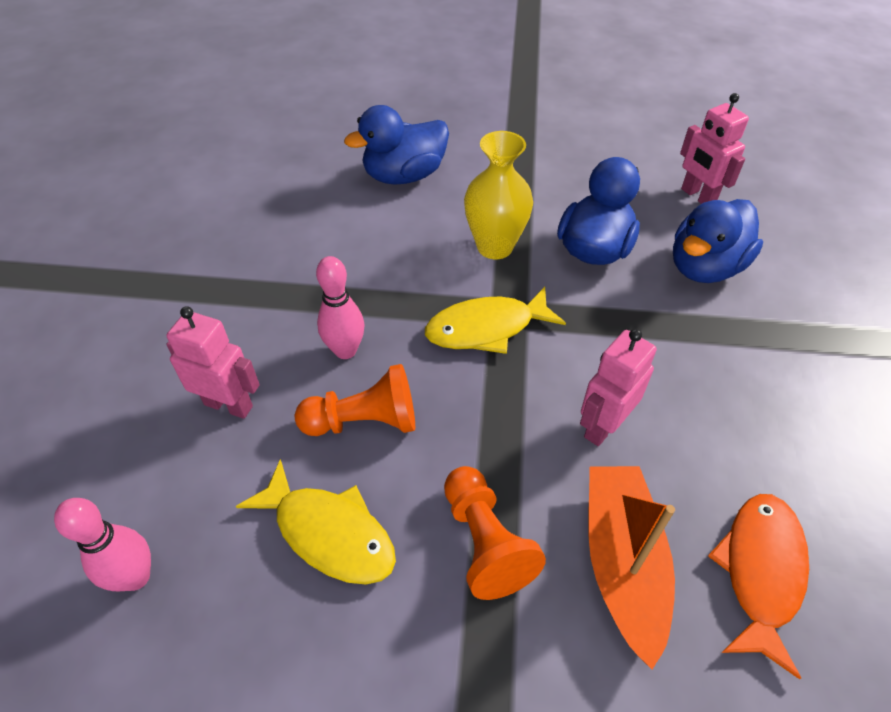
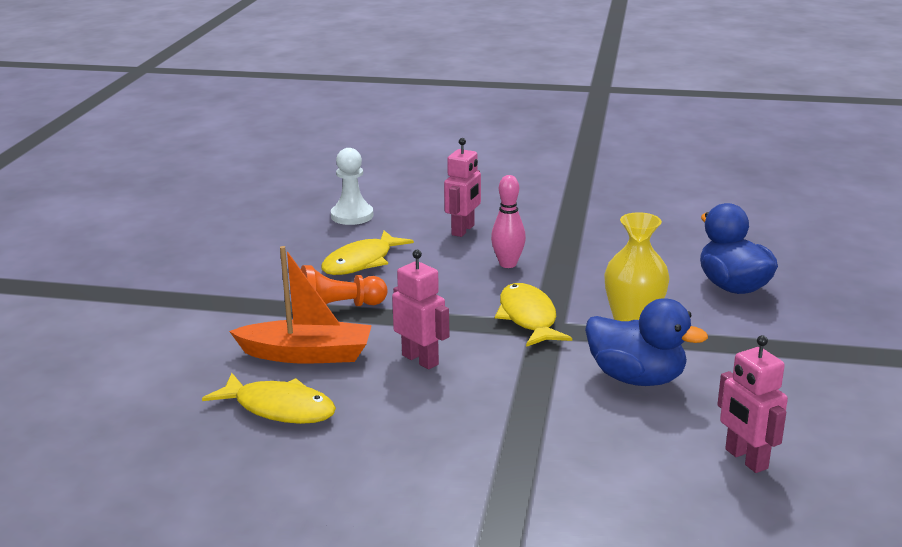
camera: 95 degrees right, 25 degrees down
(136, 577) = (352, 216): pink bowling pin -> white pawn
(364, 421) = (442, 271): orange pawn -> none
(697, 196) = (745, 459): pink robot -> pink robot turned 90 degrees counterclockwise
(705, 267) = (615, 442): blue duck -> none
(760, 571) = (279, 408): orange fish -> yellow fish

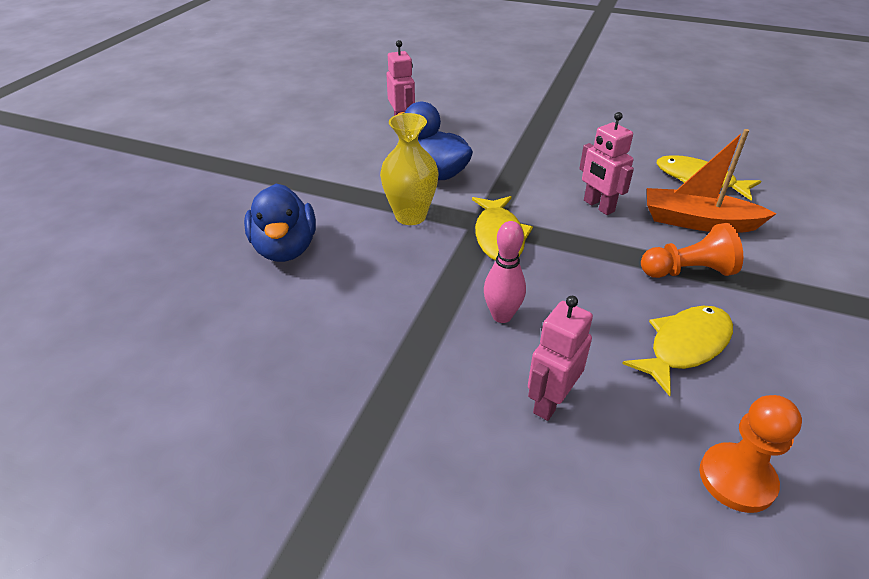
camera: 170 degrees left, 15 degrees up
(352, 216) = (737, 479): white pawn -> orange pawn

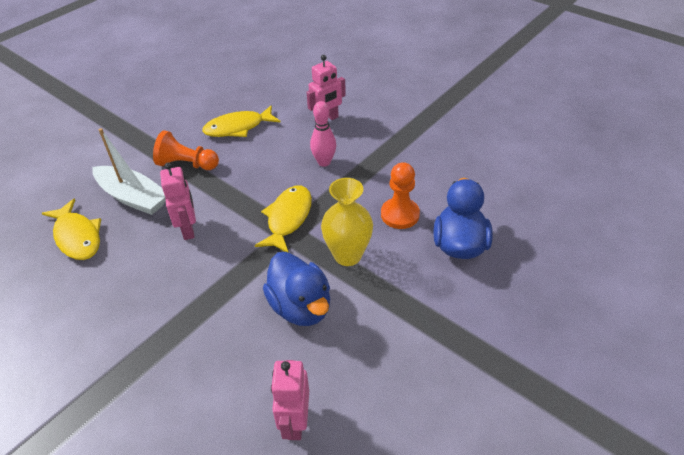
camera: 160 degrees left, 5 degrees up
(698, 222) = (133, 197): orange boat -> white boat
(737, 479) = (272, 83): orange pawn -> orange pawn (400, 214)

